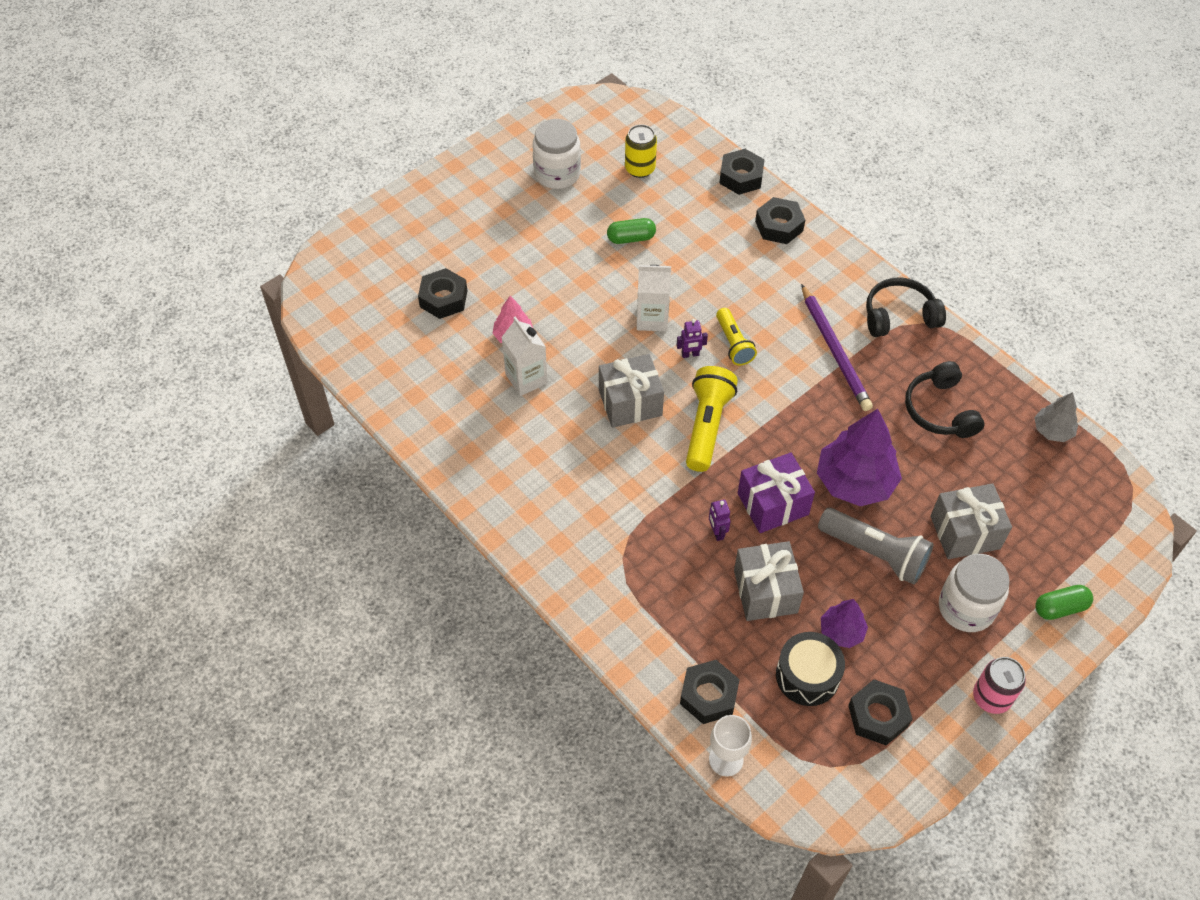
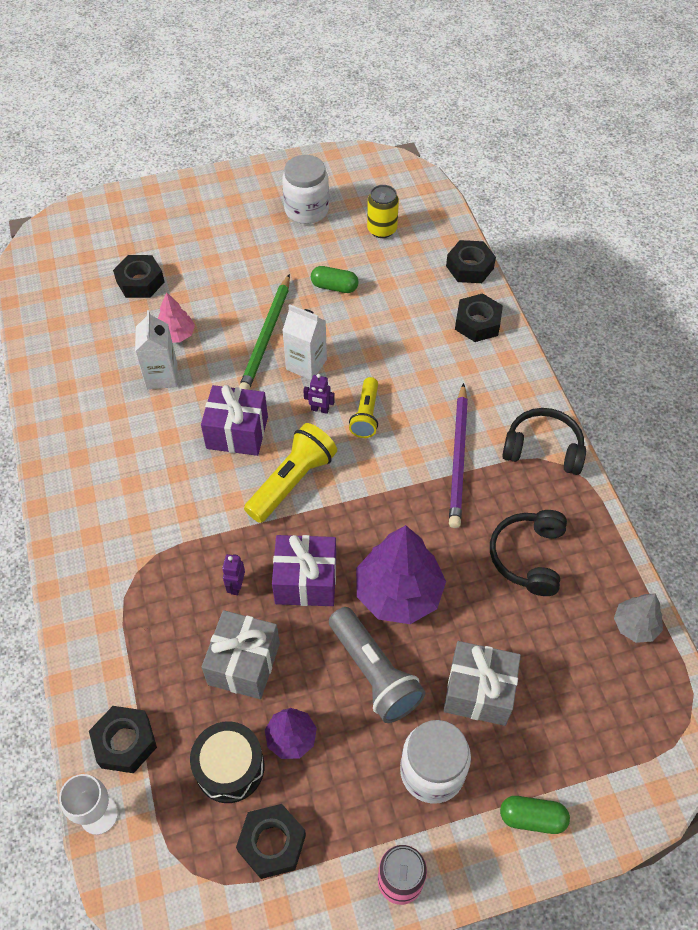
camera: 25 degrees right, 0 degrees up
(599, 307) = (266, 336): none -> green pencil
(630, 403) = (237, 432): grey gift -> purple gift

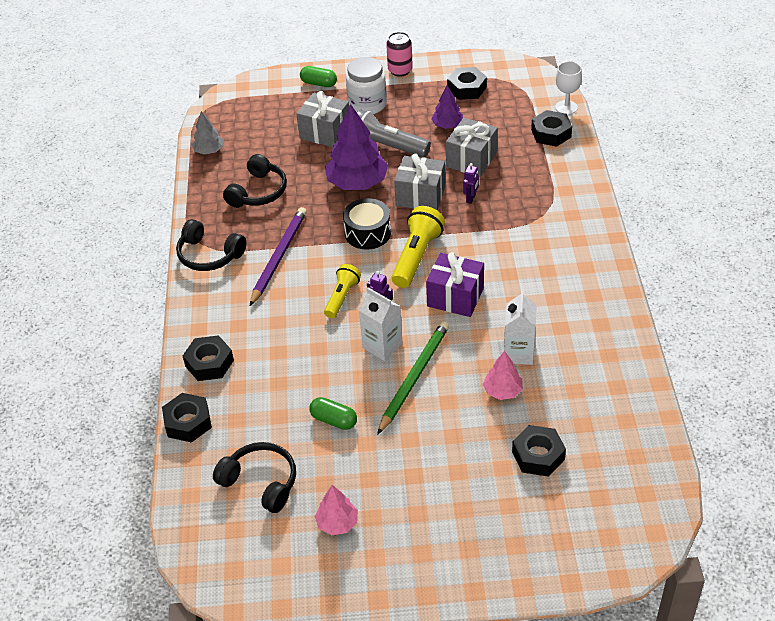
camera: 165 degrees left, 10 degrees down
(229, 767) = (487, 117): black drum -> black drum (368, 233)
(292, 481) = (416, 256): yellow flashlight -> yellow flashlight turned 150 degrees clockwise
(306, 210) = (337, 523): white jar -> pink tree
(306, 581) = (420, 196): purple gift -> grey gift
(374, 673) = (387, 147): grey flashlight -> grey flashlight turned 45 degrees counterclockwise
(382, 229) = (261, 482): yellow can -> black headphones

